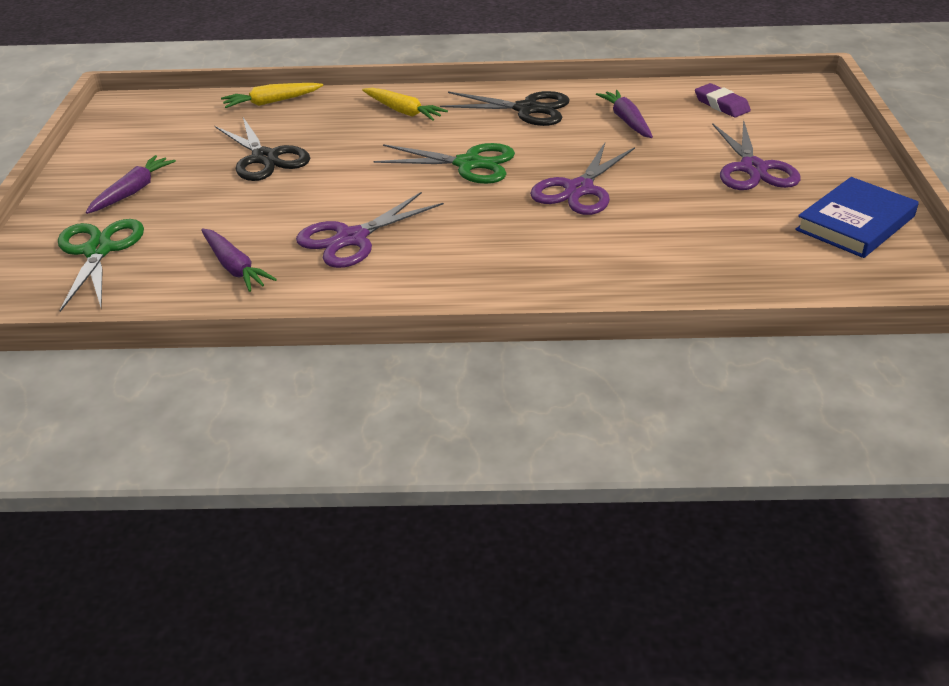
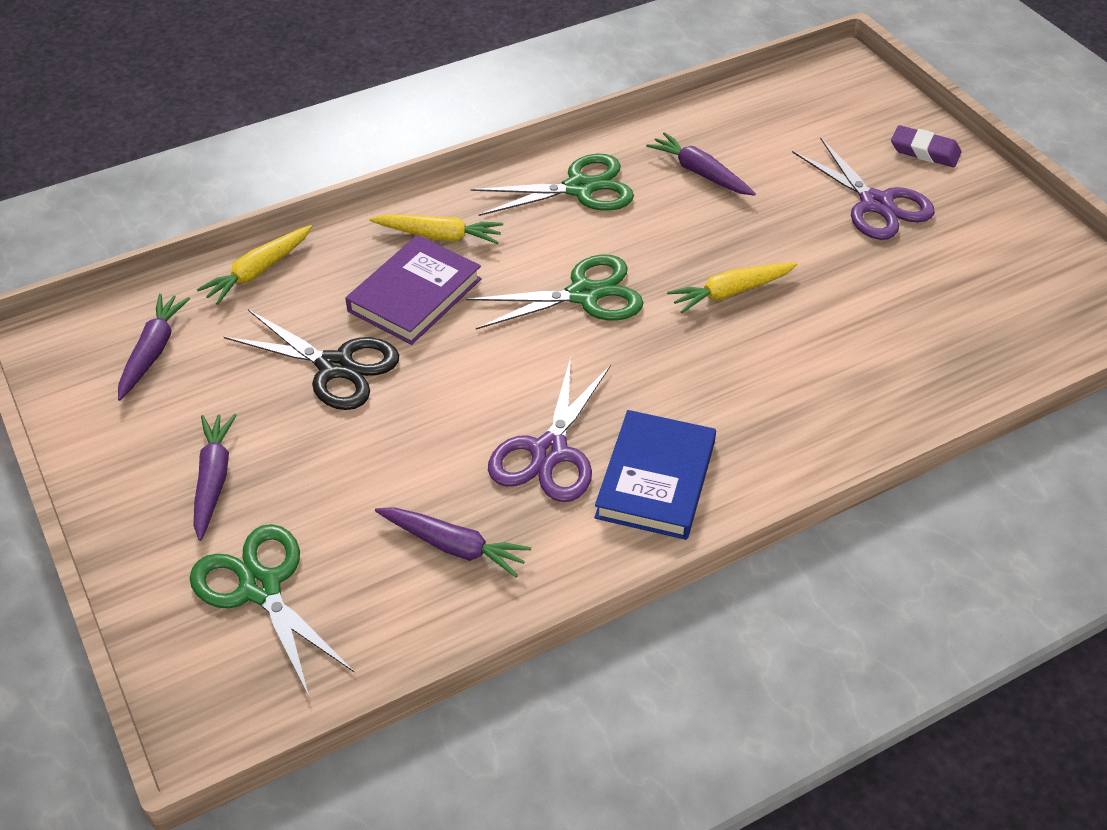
camera: 30 degrees left, 10 degrees up
(169, 124) = (153, 352): none -> purple carrot
(354, 136) = (415, 295): none -> purple book
(527, 109) = (579, 188): black scissors -> green scissors
(579, 189) = (731, 292): purple scissors -> yellow carrot
(721, 105) = (778, 119): purple eraser -> purple eraser (924, 151)
(855, 223) = (1018, 247): blue book -> blue book (656, 480)

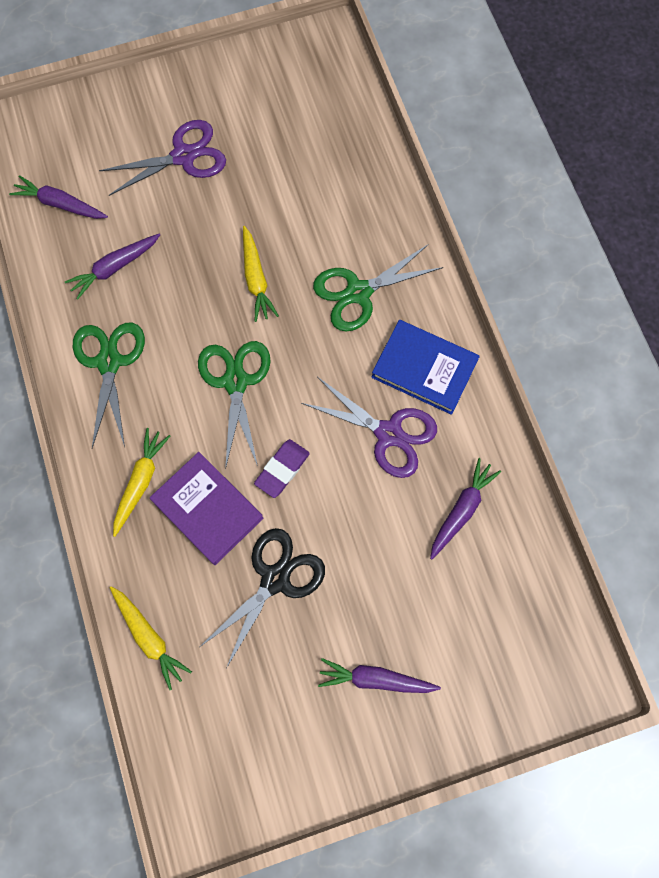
camera: 80 degrees left, 25 degrees up
(153, 352) = (228, 730): purple carrot -> purple carrot (60, 204)
(261, 588) = (479, 646): green scissors -> green scissors (358, 292)
(924, 151) = (132, 105): purple eraser -> purple eraser (282, 469)

